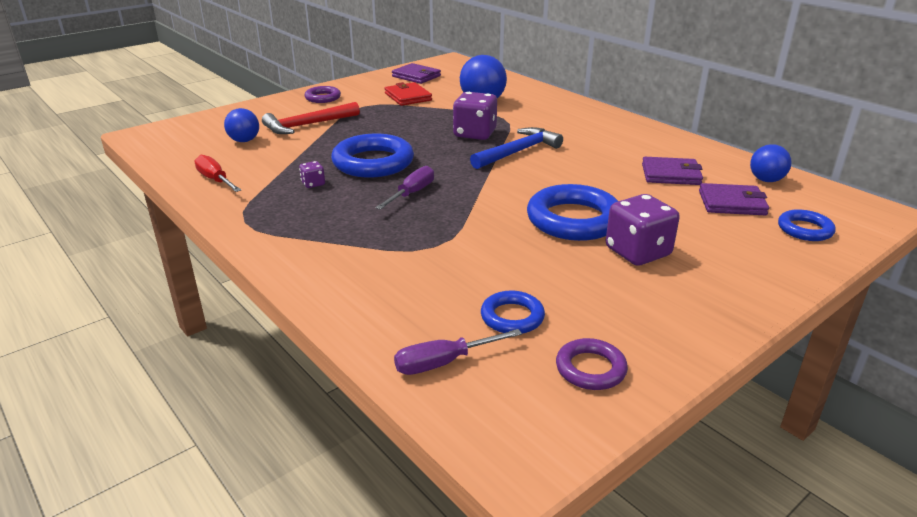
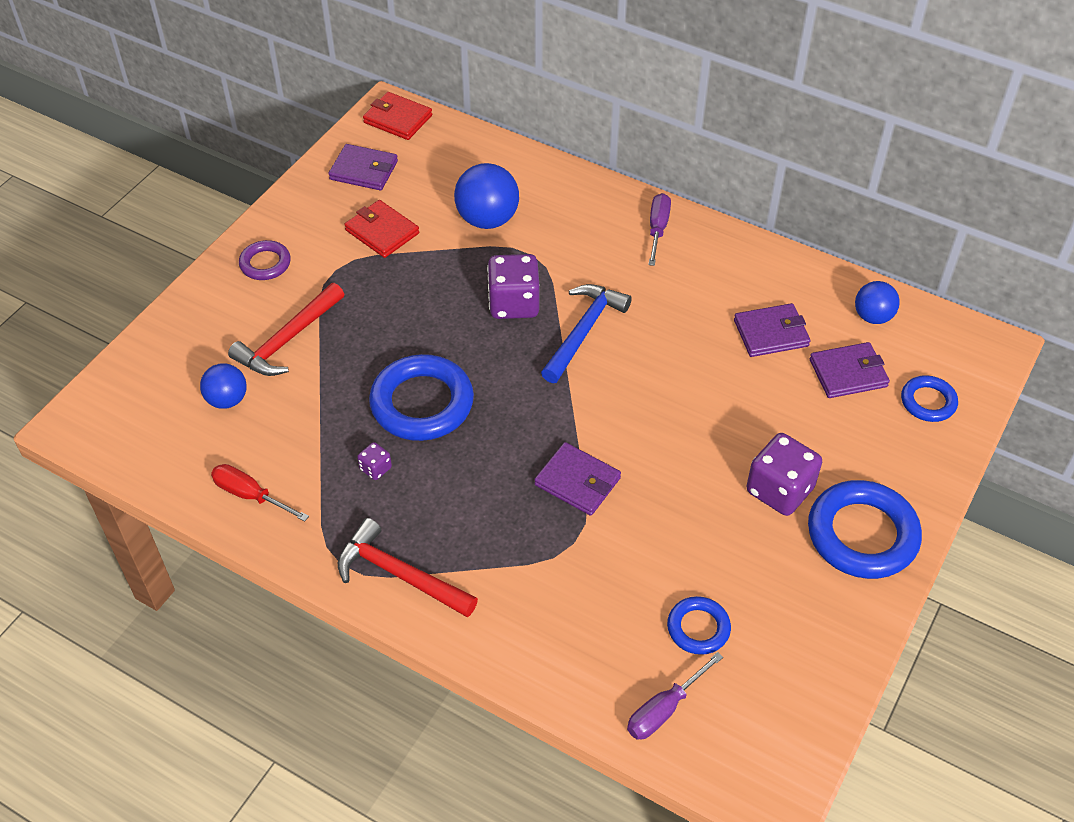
camera: 20 degrees left, 20 degrees up
(282, 235) = (399, 574): none -> red hammer
(412, 193) = (501, 454): purple screwdriver -> purple screwdriver (657, 229)
(453, 63) = (398, 119): none -> red wallet
(461, 216) = (577, 481): none -> purple wallet
(574, 220) = (698, 452): blue ring -> blue ring (862, 534)
(590, 369) = (792, 674): purple ring -> none

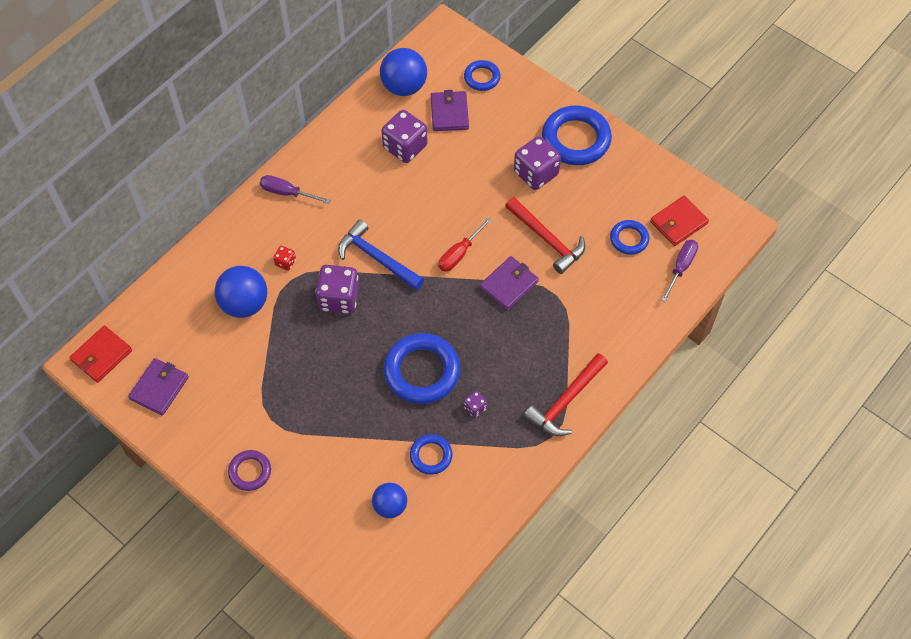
camera: 80 degrees left, 10 degrees up
(250, 495) = (484, 493): red screwdriver -> red screwdriver (459, 253)
(287, 340) = (338, 459): red hammer -> red hammer (547, 239)
(300, 431) = (431, 456): none -> blue ring
(382, 232) = (237, 381): red wallet -> red wallet (678, 222)
(555, 245) = (285, 262): none -> red dice
(664, 709) = (680, 268): purple screwdriver -> purple screwdriver turned 120 degrees counterclockwise
(771, 333) = (405, 147): purple wallet -> purple dice
(873, 317) = (404, 86): blue ball -> blue ball, size x1.59

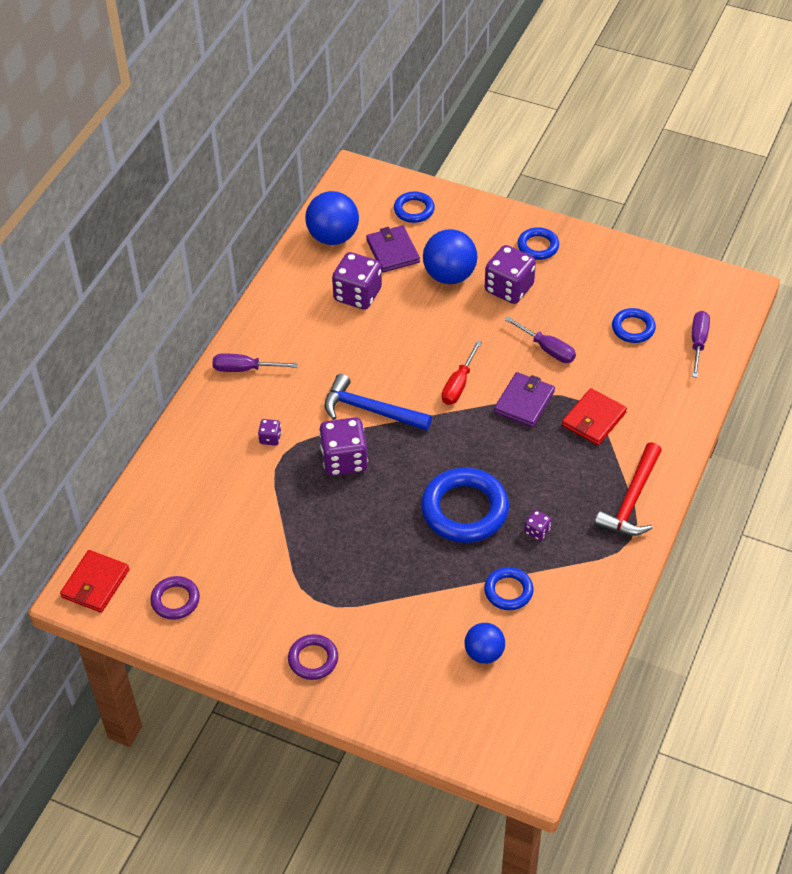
camera: 15 degrees left, 10 degrees down
(159, 388) = (175, 600): purple wallet -> purple ring
(244, 304) = (240, 491): blue ball -> blue ball (449, 275)
(285, 262) = (270, 438): red dice -> purple dice
(547, 239) = (547, 349): red hammer -> purple screwdriver
(576, 139) = (538, 246): blue ring -> blue ring, size x0.54
(678, 222) = (678, 300): red wallet -> red wallet (594, 419)

